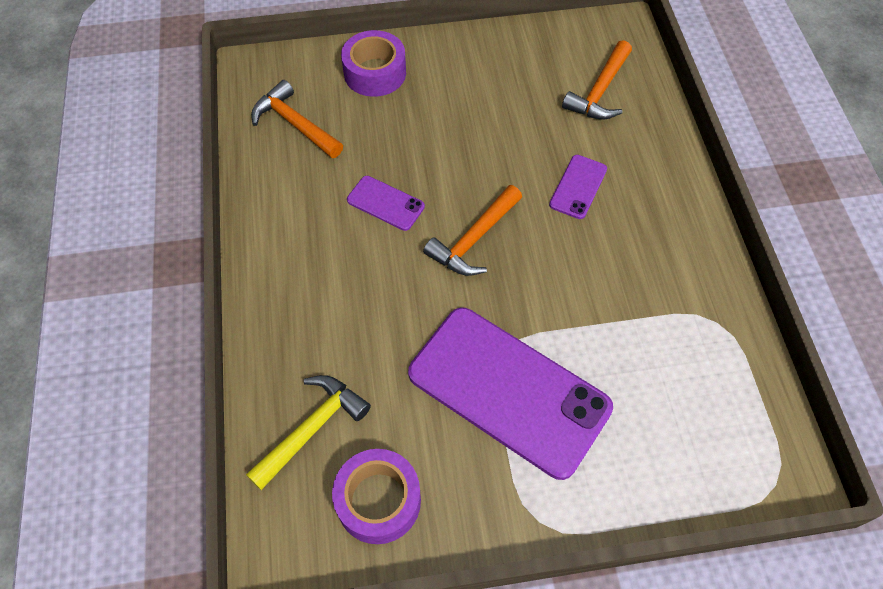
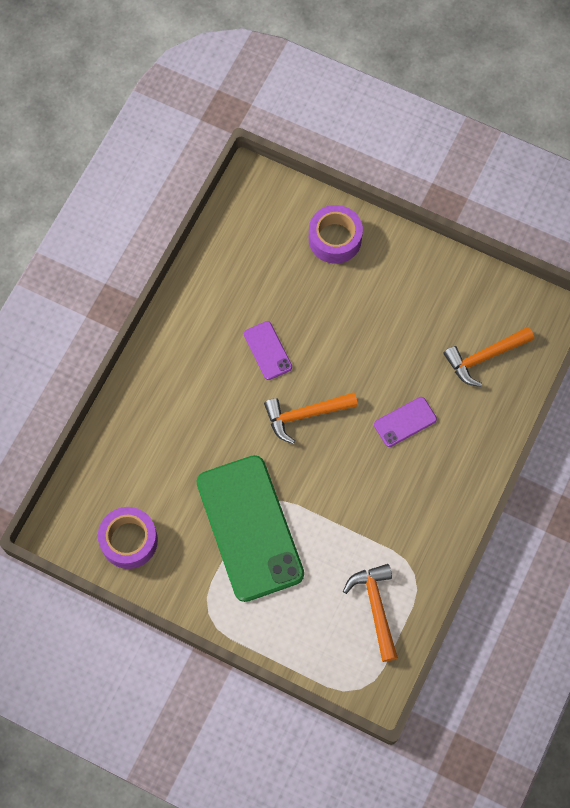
camera: 35 degrees right, 10 degrees up
(295, 124) = (250, 248): orange hammer -> orange hammer (376, 607)
(312, 428) = (120, 473): yellow hammer -> none
(509, 390) = (250, 528): purple phone -> green phone

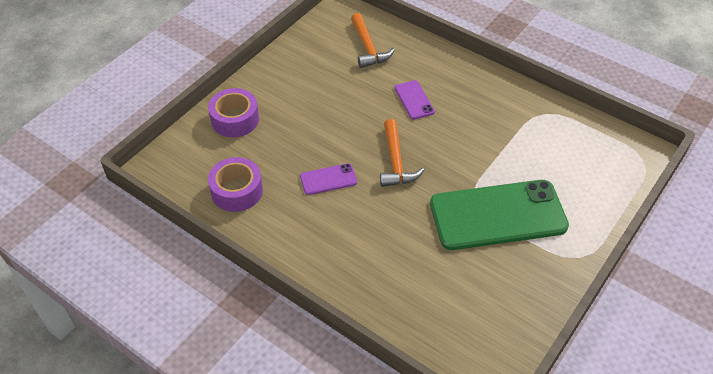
camera: 80 degrees left, 20 degrees down
(129, 540) = (503, 313): purple tape -> purple tape (237, 191)
(376, 607) = (573, 140): orange hammer -> none

